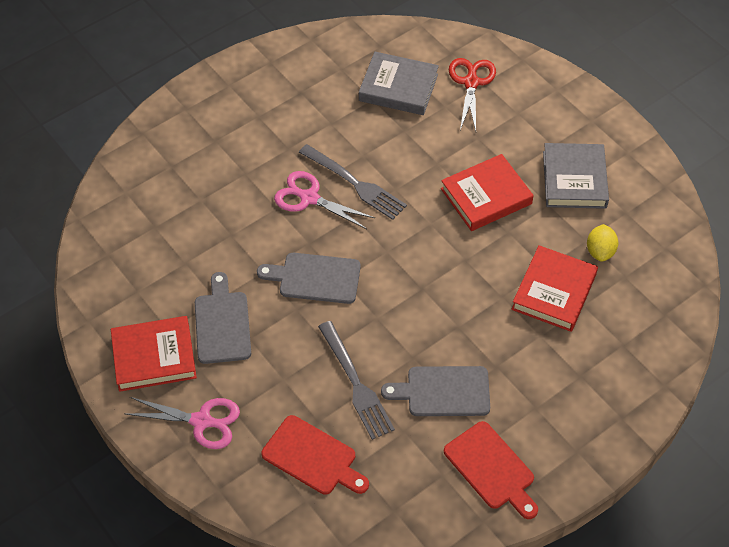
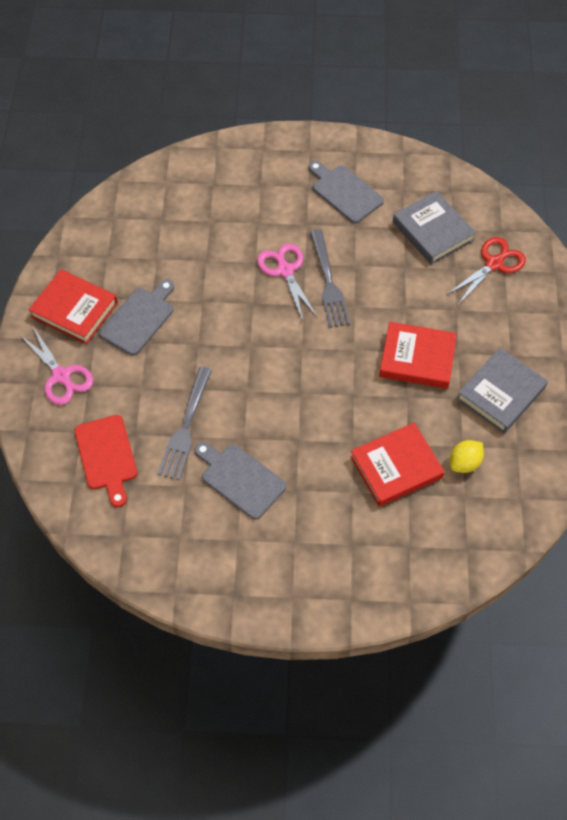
camera: 40 degrees right, 5 degrees up
(315, 278) = (232, 331): grey cutting board -> grey cutting board (344, 192)
(492, 469) = (218, 561): red cutting board -> none

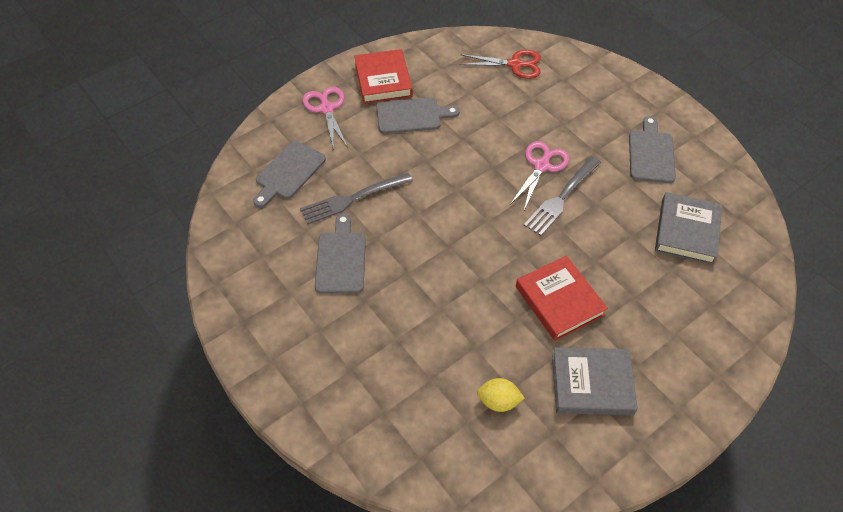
camera: 50 degrees right, 5 degrees down
(61, 376) = (326, 108): pink scissors -> pink scissors turned 150 degrees clockwise
(107, 456) = (288, 172): red cutting board -> grey cutting board
(396, 467) = (446, 354): red book -> none
(494, 263) = (709, 294): red scissors -> red scissors (515, 64)

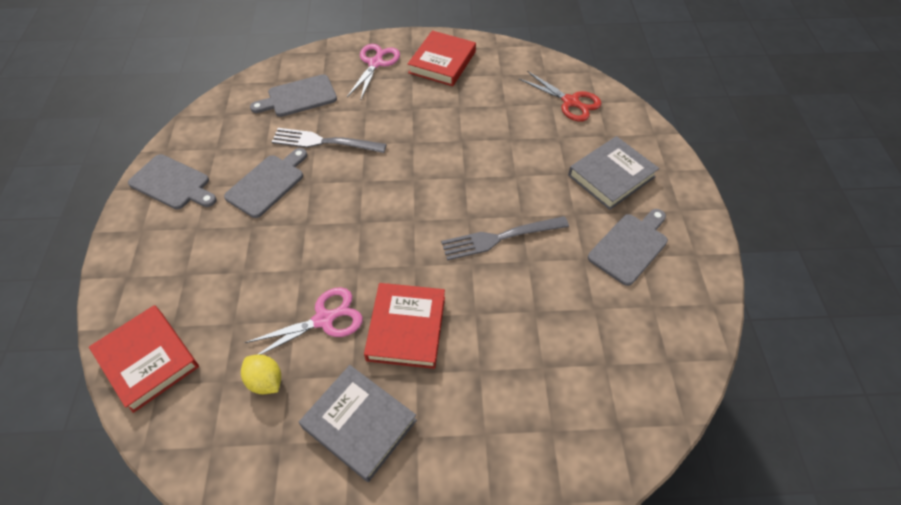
camera: 35 degrees right, 0 degrees up
(392, 448) = (148, 360): none -> red book
(412, 116) = (437, 101): grey cutting board -> grey cutting board (172, 183)
(541, 166) = (509, 200): pink scissors -> pink scissors (324, 319)
(686, 231) = (596, 341): grey book -> grey book (611, 176)

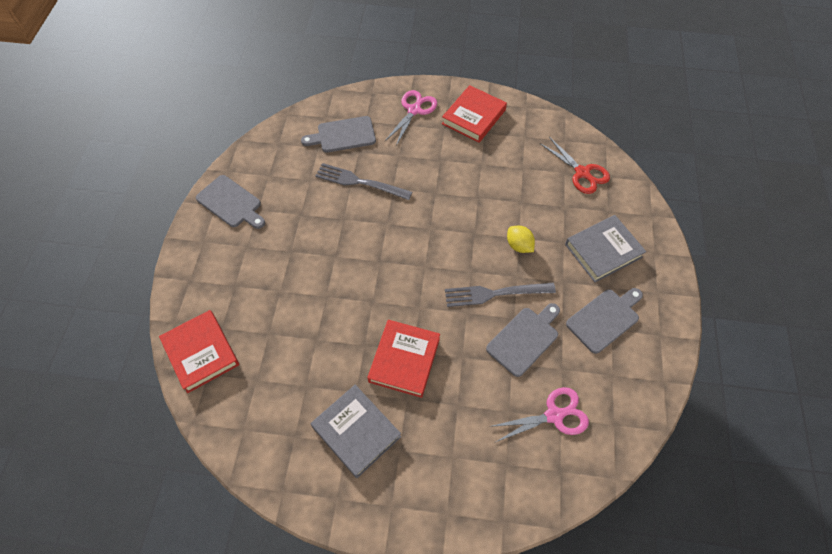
camera: 10 degrees right, 5 degrees up
(266, 381) = (289, 385): yellow lemon -> yellow lemon (519, 246)
(268, 183) = (308, 214): grey cutting board -> grey cutting board (524, 339)
(324, 319) = (340, 342): pink scissors -> pink scissors (554, 415)

